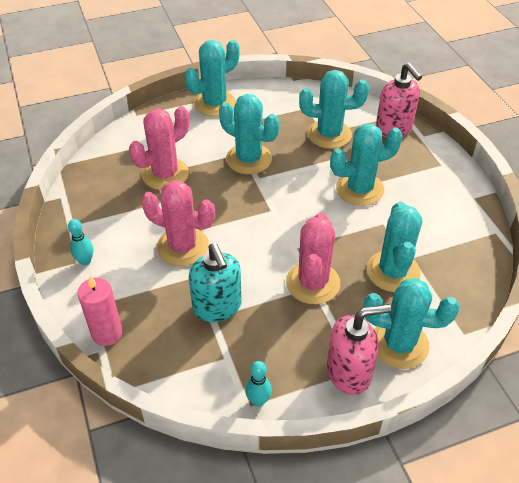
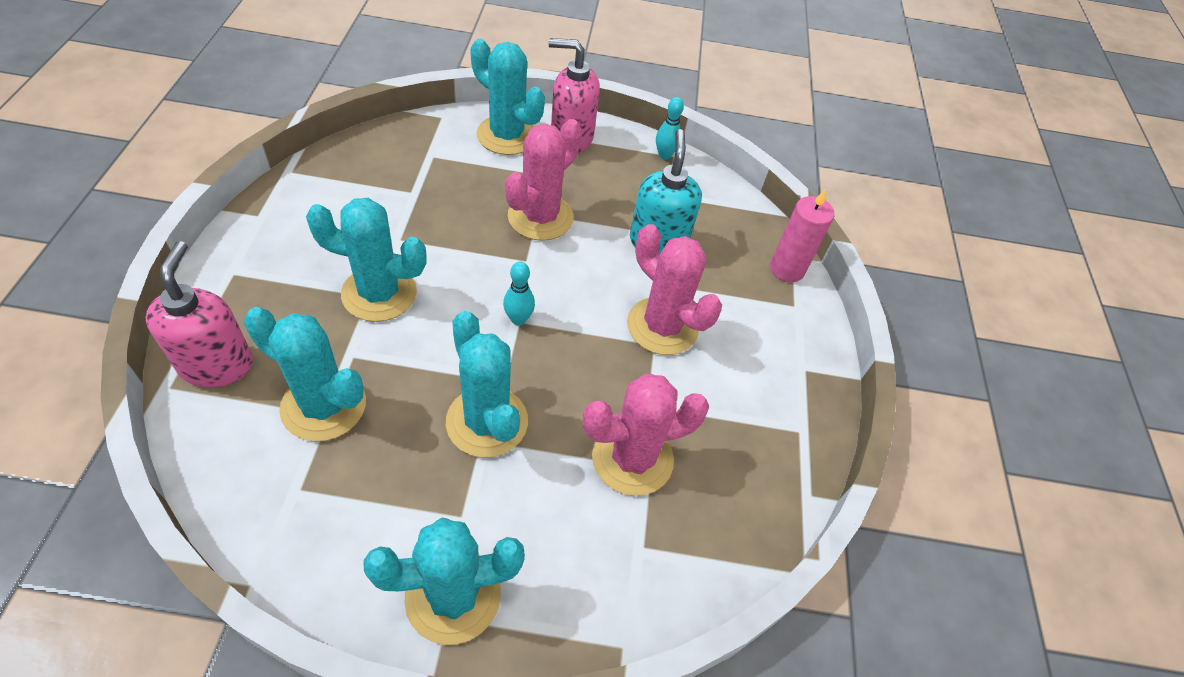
camera: 160 degrees left, 5 degrees up
(85, 261) = (793, 365): turquoise bowling pin -> turquoise bowling pin (518, 319)
(393, 271) = (446, 189): turquoise cactus -> none

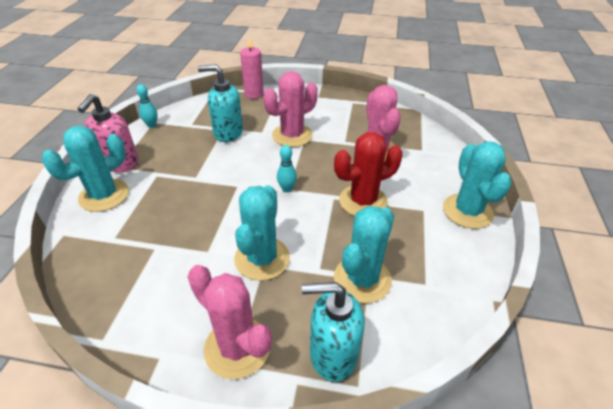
camera: 80 degrees left, 10 degrees down
(216, 364) = (332, 354): pink soap dispenser -> turquoise soap dispenser
(487, 422) = (363, 201): turquoise cactus -> red cactus
(540, 217) = (198, 179): pink cactus -> pink cactus (237, 347)

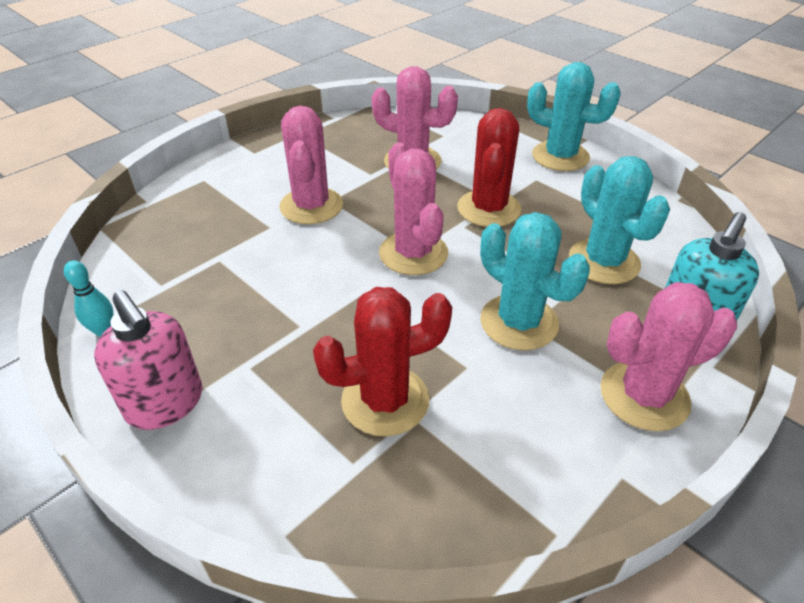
camera: 55 degrees left, 0 degrees up
(104, 195) = (233, 448): turquoise cactus -> none
(161, 230) = (385, 400): none -> red cactus
(228, 133) = (233, 257): turquoise soap dispenser -> none
(254, 94) = (170, 198): pink candle -> none
(287, 189) = (413, 253): turquoise bowling pin -> pink cactus

